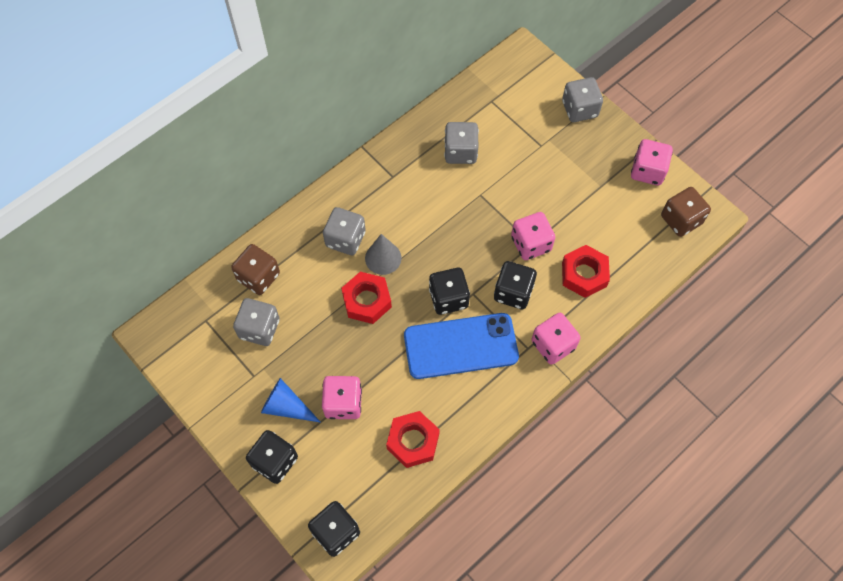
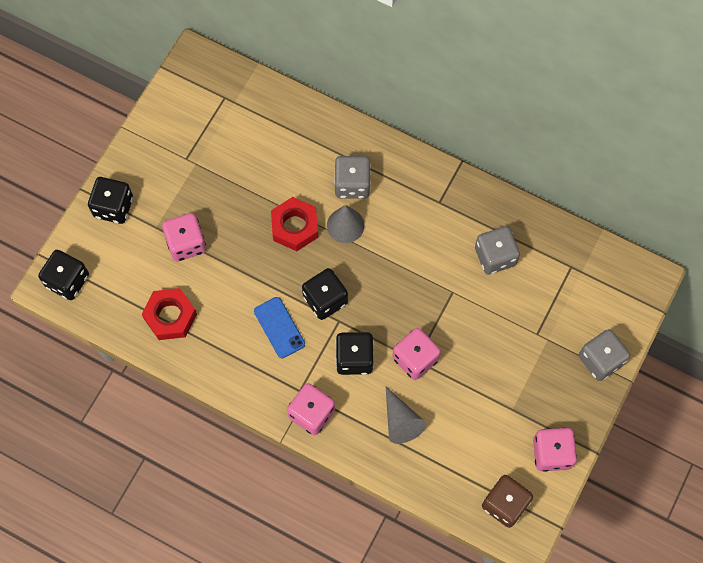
camera: 70 degrees right, 5 degrees up
(258, 277) = (283, 124): brown dice -> none
(259, 329) = (232, 145): grey dice -> none
(286, 406) = (166, 197): blue cone -> none
(460, 346) = (279, 327): blue phone -> blue phone, size x0.54
(584, 274) = (400, 421): red nut -> grey cone

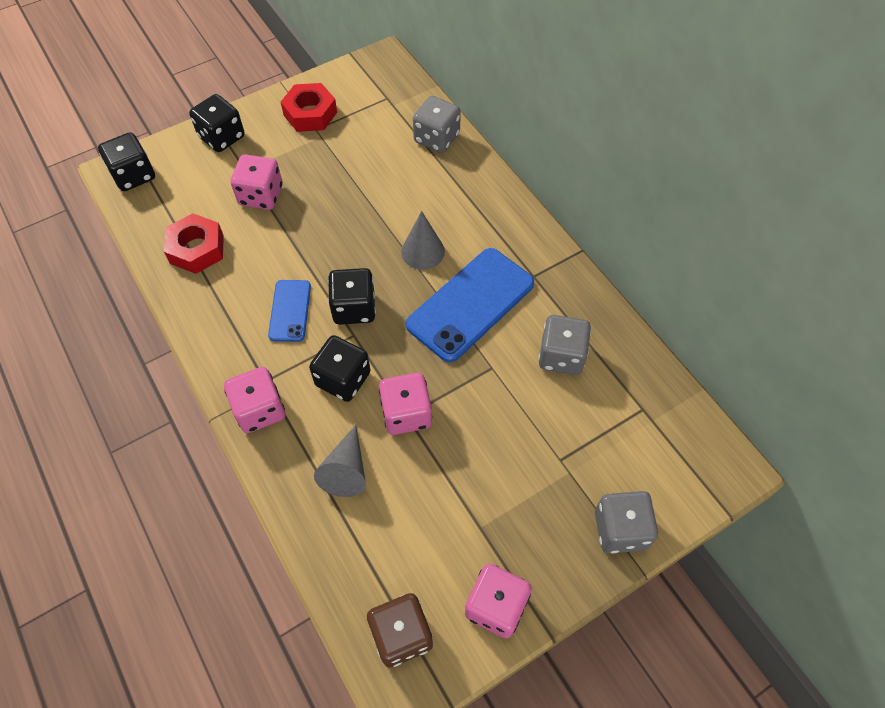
camera: 30 degrees right, 10 degrees down
(295, 227) = (372, 229): red nut -> red nut (310, 114)
(352, 184) = (455, 219): grey dice -> grey dice (436, 138)
(408, 250) = (470, 304): none -> blue phone

